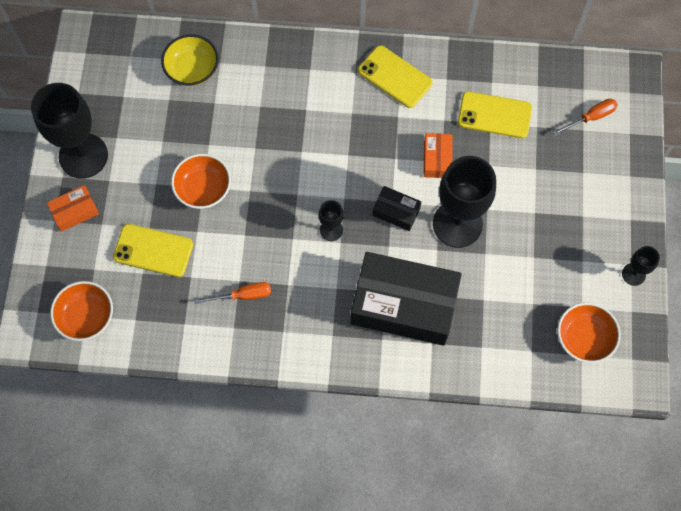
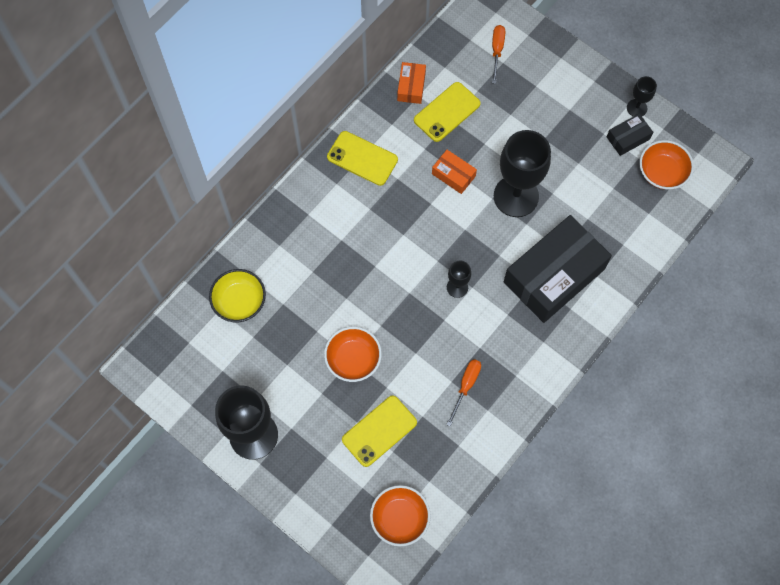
camera: 55 degrees left, 0 degrees up
(75, 211) = (299, 472): orange box -> orange box (411, 87)
(395, 77) = (362, 158): yellow phone -> yellow phone turned 45 degrees clockwise
(396, 212) = (475, 231): black box -> black box (628, 138)

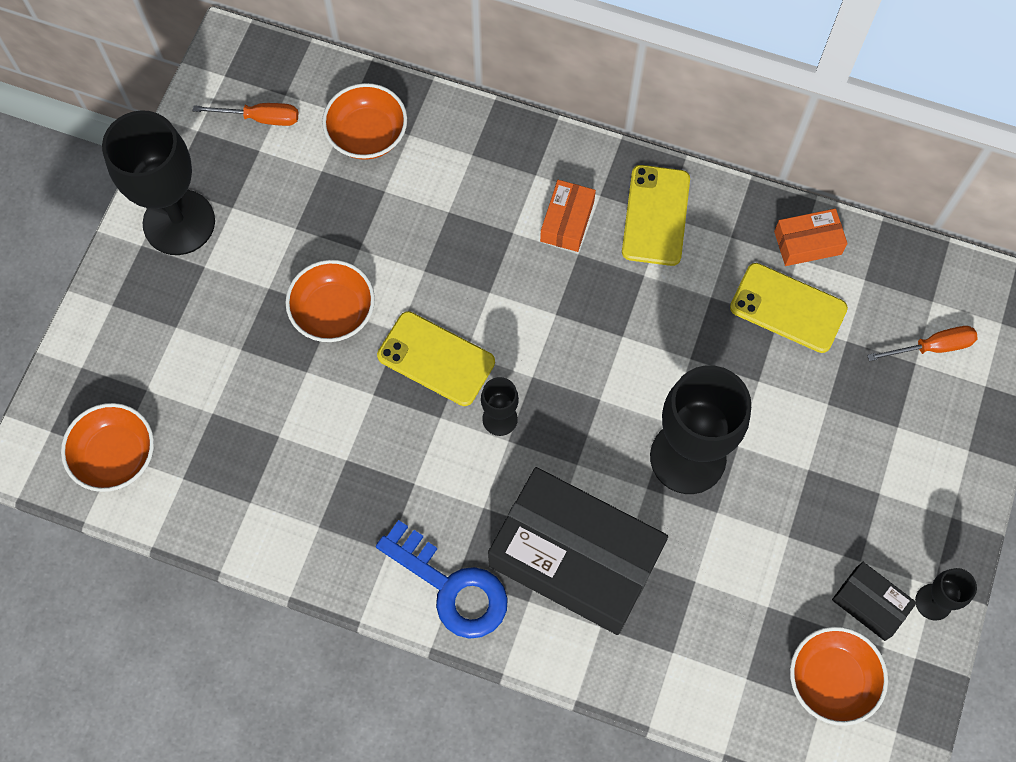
camera: 70 degrees right, 0 degrees up
(239, 301) = (367, 135): yellow bowl -> orange bowl
(379, 431) = (237, 384): yellow phone -> yellow phone (436, 358)
(453, 175) = (684, 353): orange box -> orange box (567, 221)
(466, 386) = (345, 483): orange screwdriver -> orange screwdriver (260, 118)
(549, 347) = (452, 587): none -> blue key

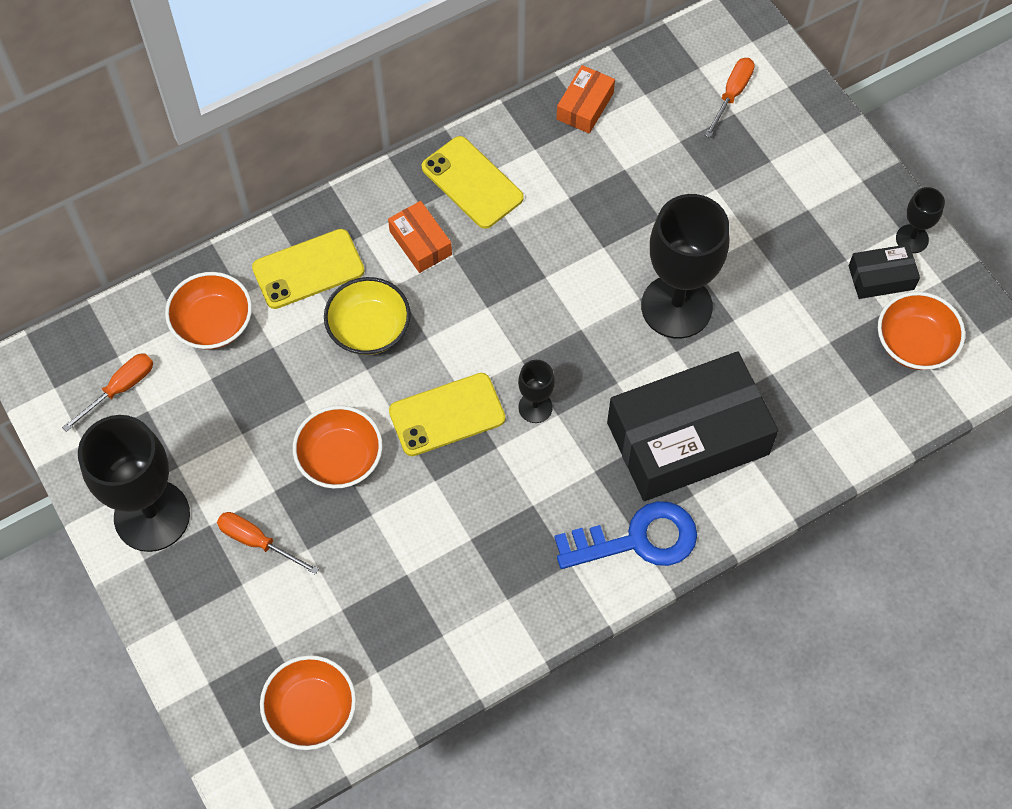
camera: 50 degrees left, 5 degrees down
(217, 310) = (257, 542): none -> orange screwdriver
(459, 244) = (369, 329): none -> yellow bowl
(788, 308) = (622, 156): yellow phone -> yellow phone (308, 269)

